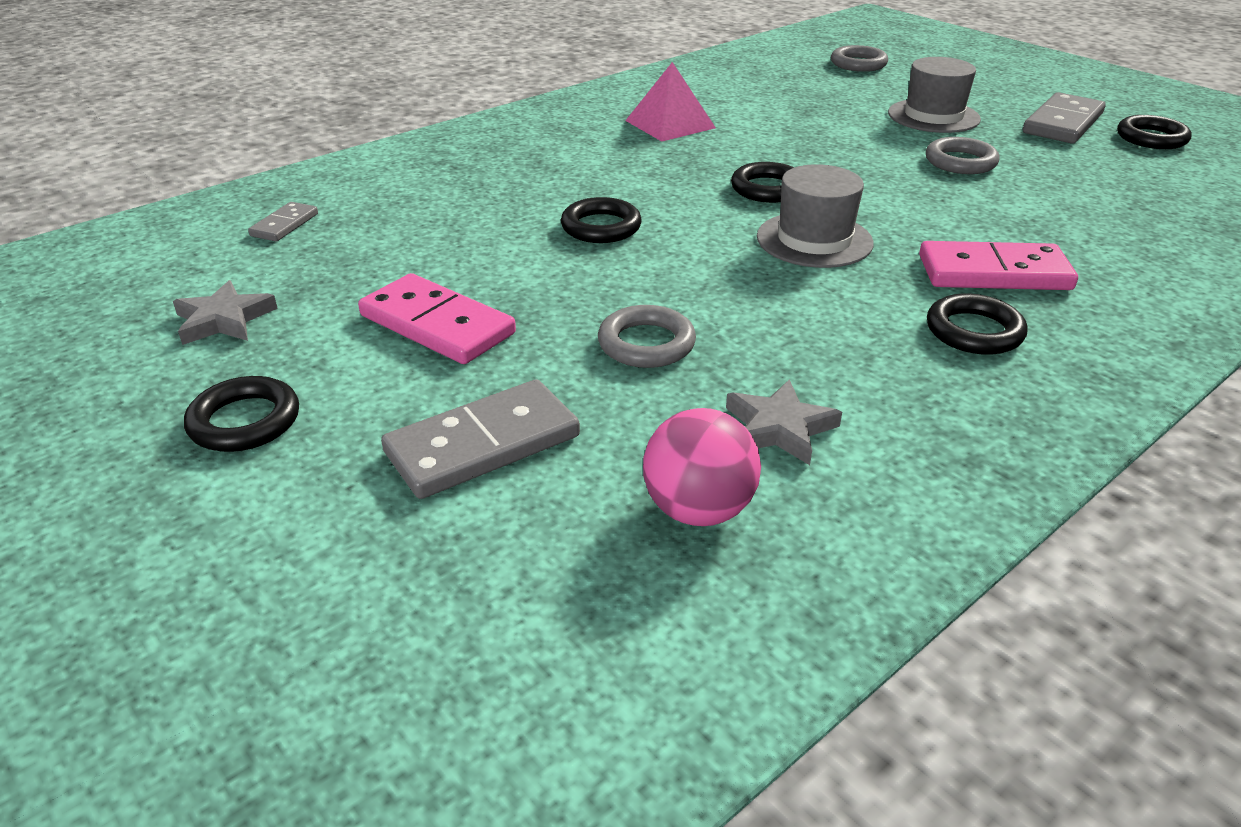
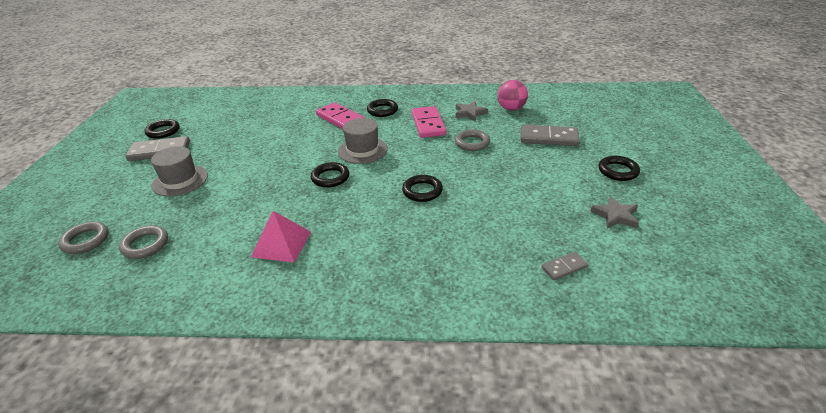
camera: 135 degrees left, 0 degrees up
(437, 324) = (531, 177): pink domino -> pink domino (428, 124)
(960, 162) = (242, 154): grey ring -> grey ring (145, 245)

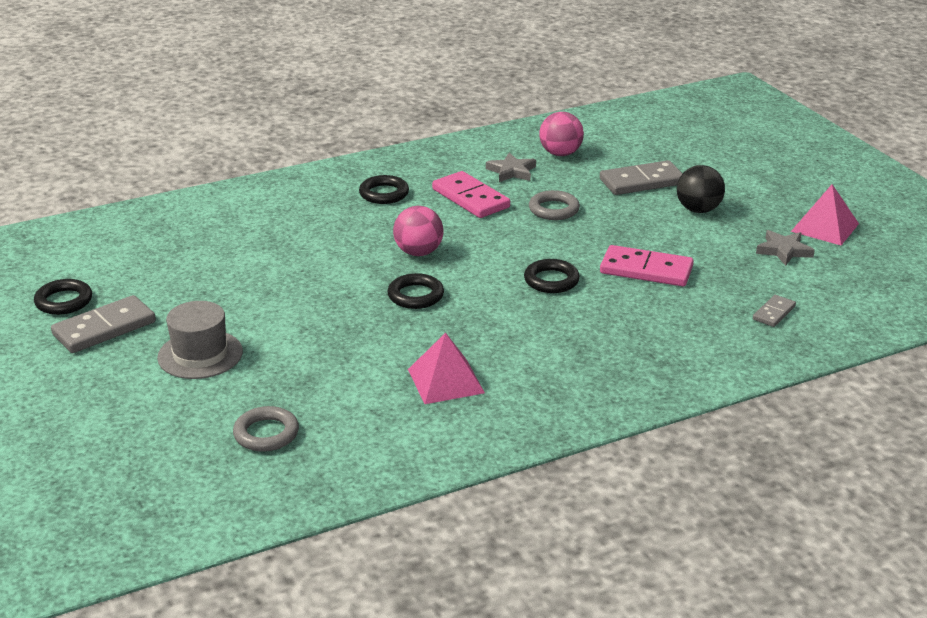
camera: 30 degrees left, 5 degrees down
(86, 240) = (170, 455): grey ring -> none
(340, 119) = (335, 219): pink domino -> pink domino (646, 270)
(362, 150) = (418, 252): grey hat -> pink ball
(572, 167) = (698, 210): none -> black ball
(618, 171) = (750, 203): black ring -> none
(666, 205) = (824, 227): none -> pink pyramid

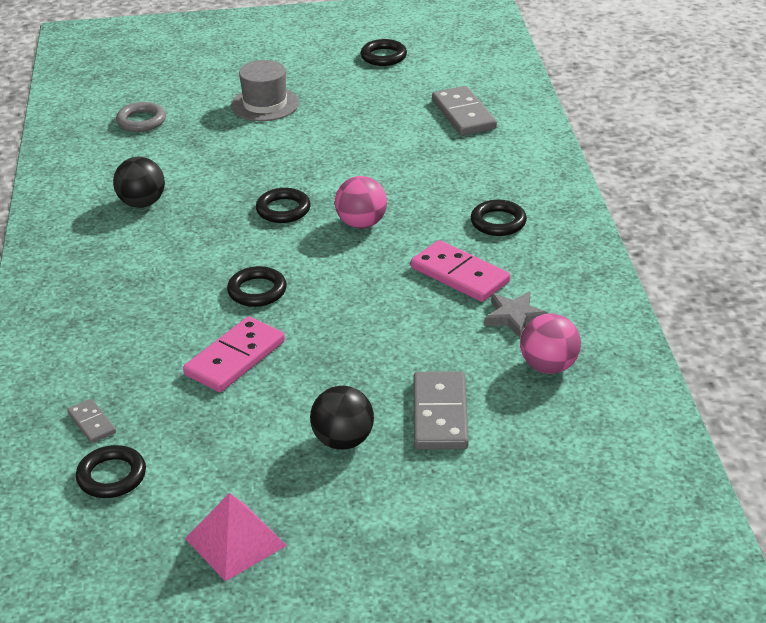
camera: 110 degrees right, 5 degrees up
(104, 328) = (331, 70): grey domino -> grey domino (464, 114)
(446, 381) = (142, 203): pink pyramid -> black ball
(470, 198) = (460, 275): pink domino -> pink domino turned 60 degrees clockwise
(554, 209) = (404, 327): grey ring -> none
(784, 251) = (205, 480): grey star -> none
(817, 288) = (112, 476): none -> black ring

